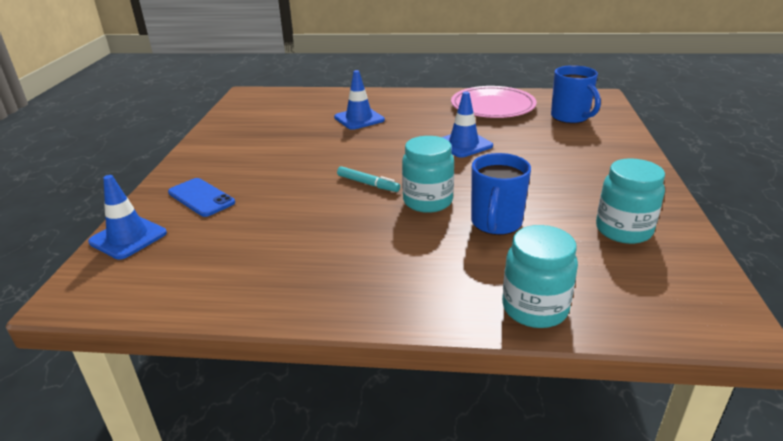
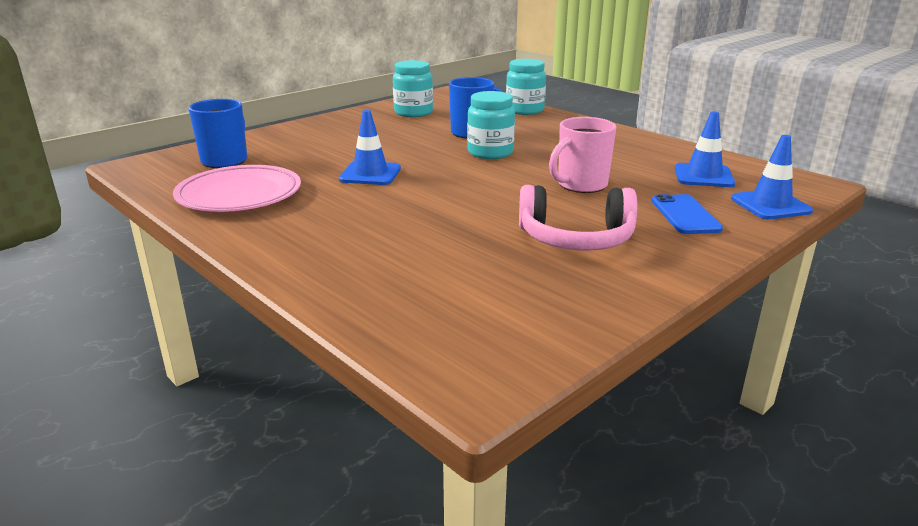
camera: 140 degrees left, 5 degrees down
(264, 152) = (576, 238): none -> pink headphones
(304, 195) = (580, 185): none -> pink mug
(359, 119) = (399, 239): blue traffic cone -> blue traffic cone (703, 176)
(368, 184) = (513, 175): turquoise marker -> none

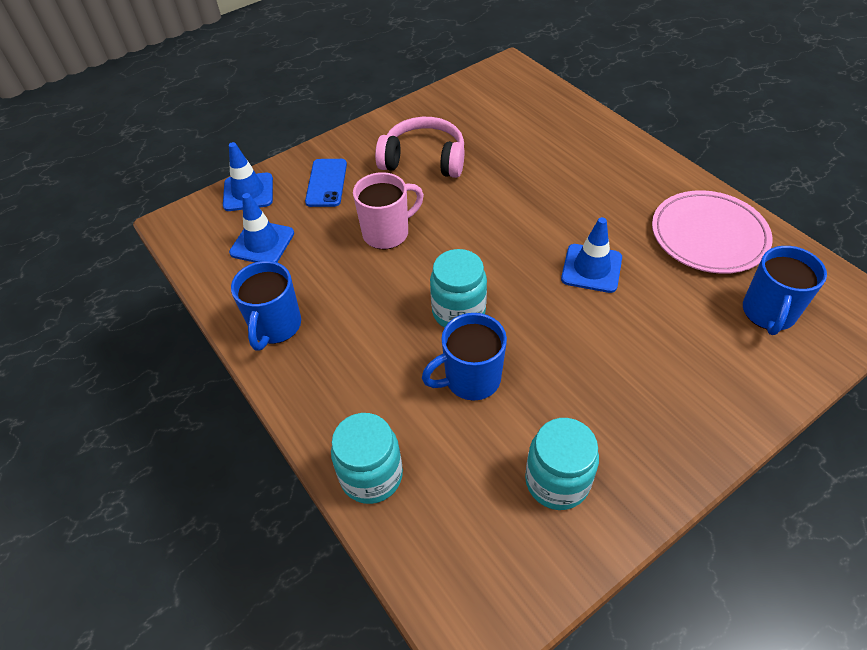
camera: 170 degrees left, 25 degrees up
(637, 143) = (275, 326): none -> blue mug

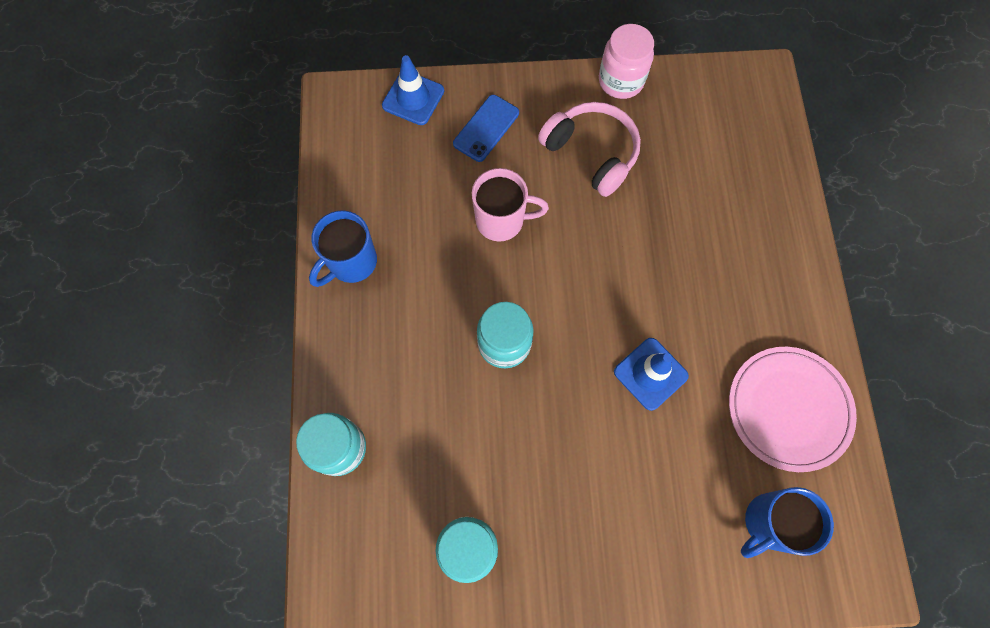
camera: 30 degrees right, 20 degrees up
(262, 243) = (391, 165): blue traffic cone -> none
(409, 111) = (621, 81): none -> pink jar
(470, 379) = (468, 415): blue mug -> none

